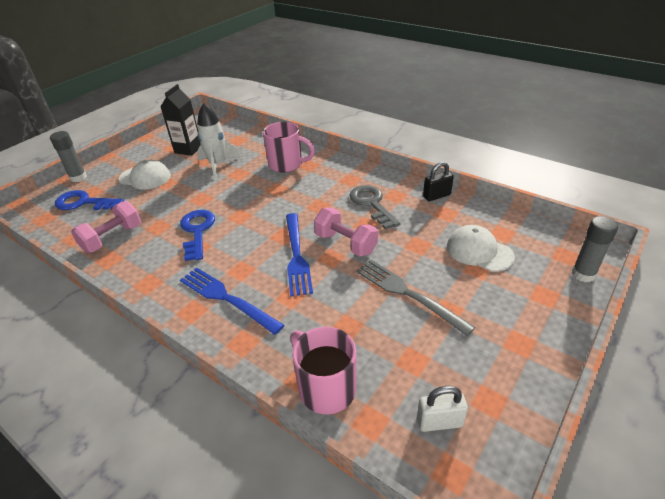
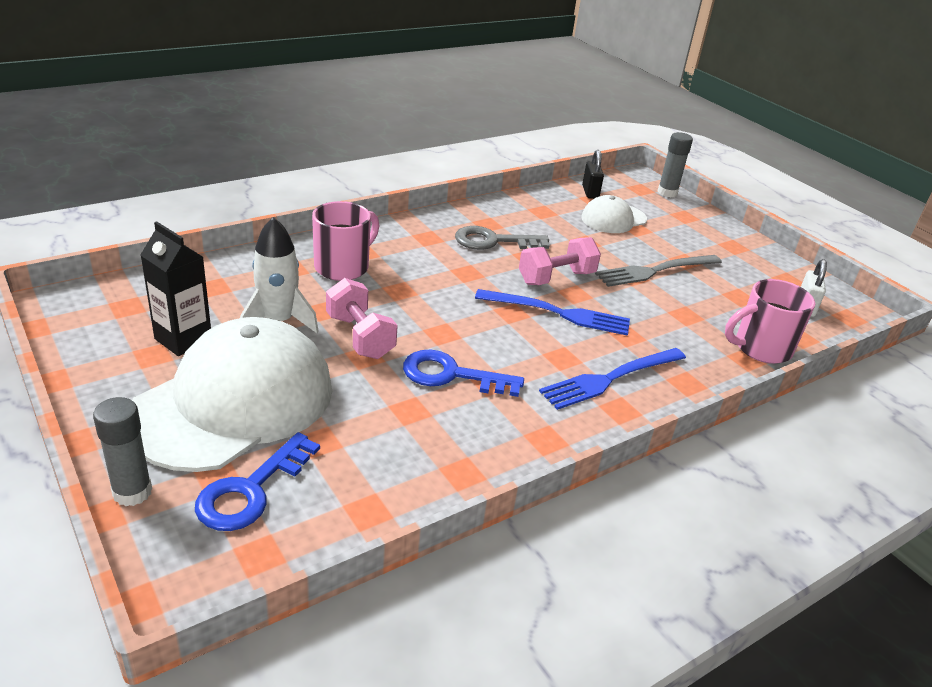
camera: 75 degrees left, 5 degrees down
(112, 238) = (406, 463): pink dumbbell -> pink dumbbell (360, 336)
(145, 177) = (234, 402): white cap -> white cap, size x2.02
(436, 196) = (508, 204): black padlock -> black padlock (590, 192)

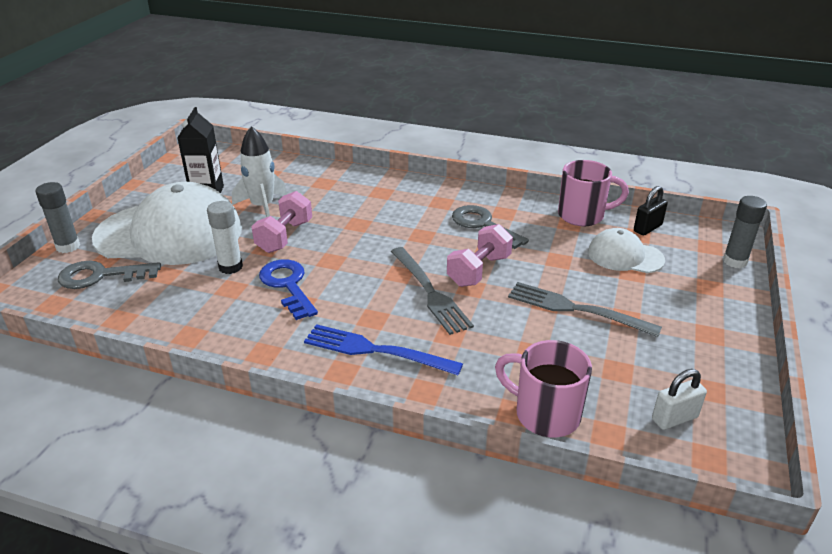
camera: 55 degrees right, 0 degrees up
(251, 490) = (101, 276): blue key -> grey key
(343, 267) = (353, 195): pink mug -> pink mug (583, 215)
(369, 393) = (230, 267): none -> white glue stick
(556, 278) = (479, 270): pink dumbbell -> pink dumbbell turned 75 degrees counterclockwise
(559, 313) = (430, 292): blue fork -> grey fork

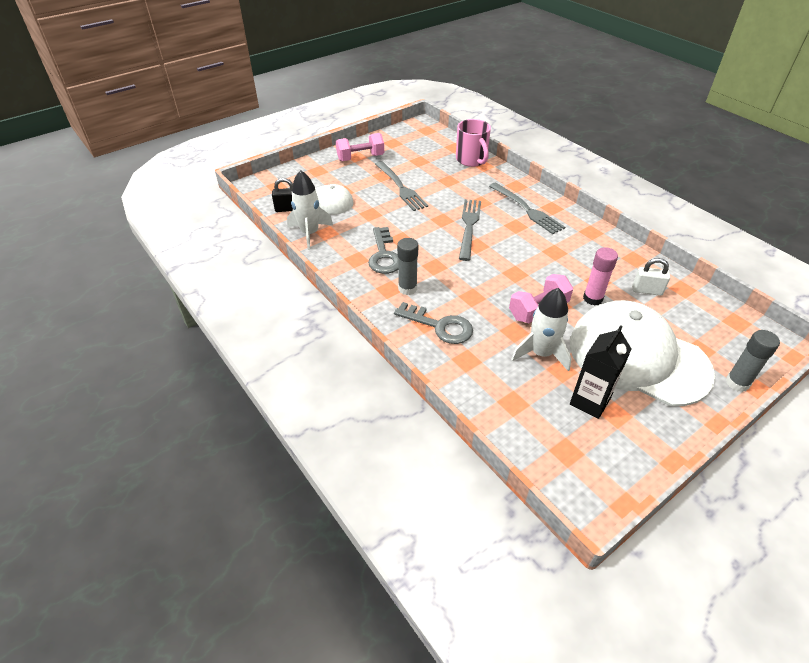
camera: 145 degrees left, 10 degrees up
(101, 276) = (700, 333): grey key -> grey key (439, 326)
(230, 267) = (592, 298): white glue stick -> pink glue stick
(288, 285) = (556, 266): blue key -> none
(375, 350) = (527, 210): blue fork -> grey fork
(479, 270) = (426, 227): pink dumbbell -> pink dumbbell (360, 158)
(583, 215) = (309, 233): pink mug -> white rocket
(674, 418) = (421, 141): white padlock -> white padlock (647, 290)
(735, 261) = (281, 175): grey glue stick -> grey glue stick (407, 288)

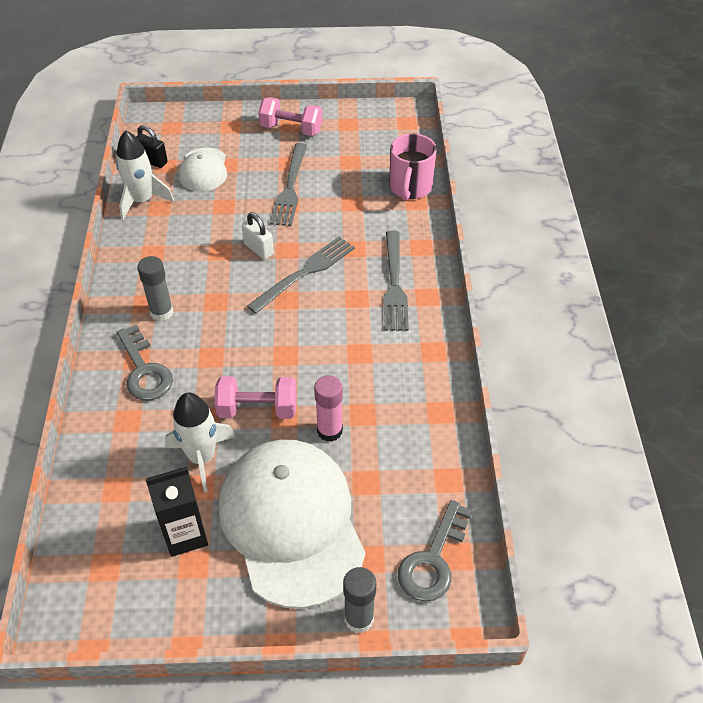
camera: 35 degrees right, 5 degrees up
(384, 255) = (182, 262): grey key -> grey key (433, 560)
(647, 290) = (402, 457): white padlock -> white padlock (259, 249)

